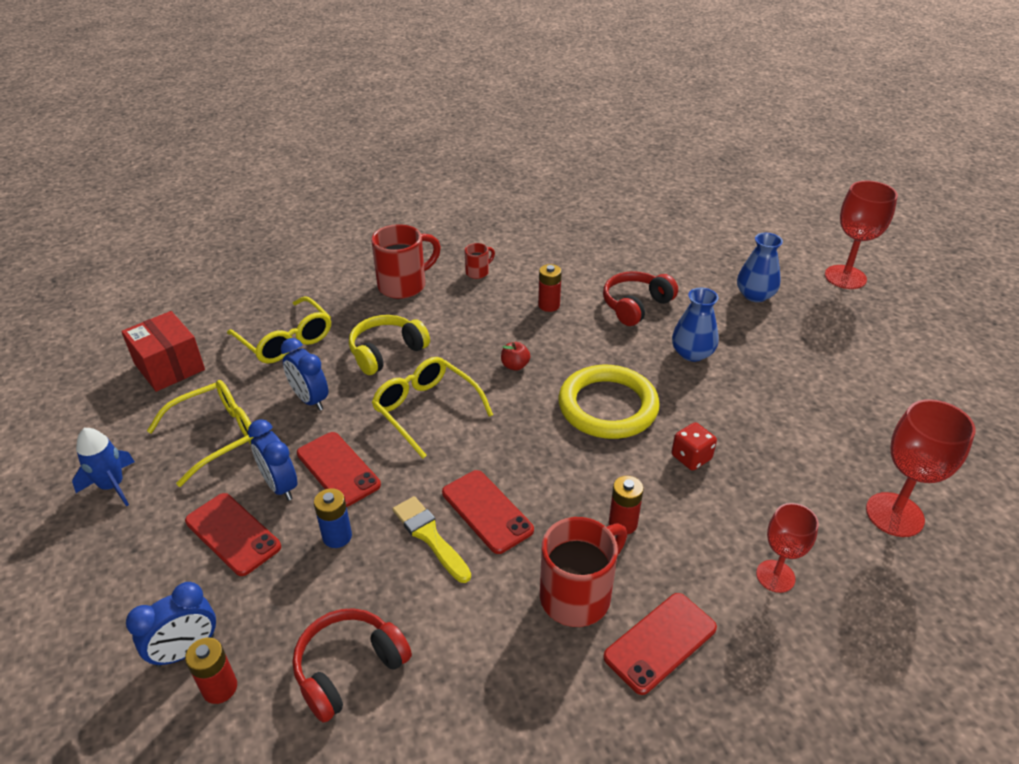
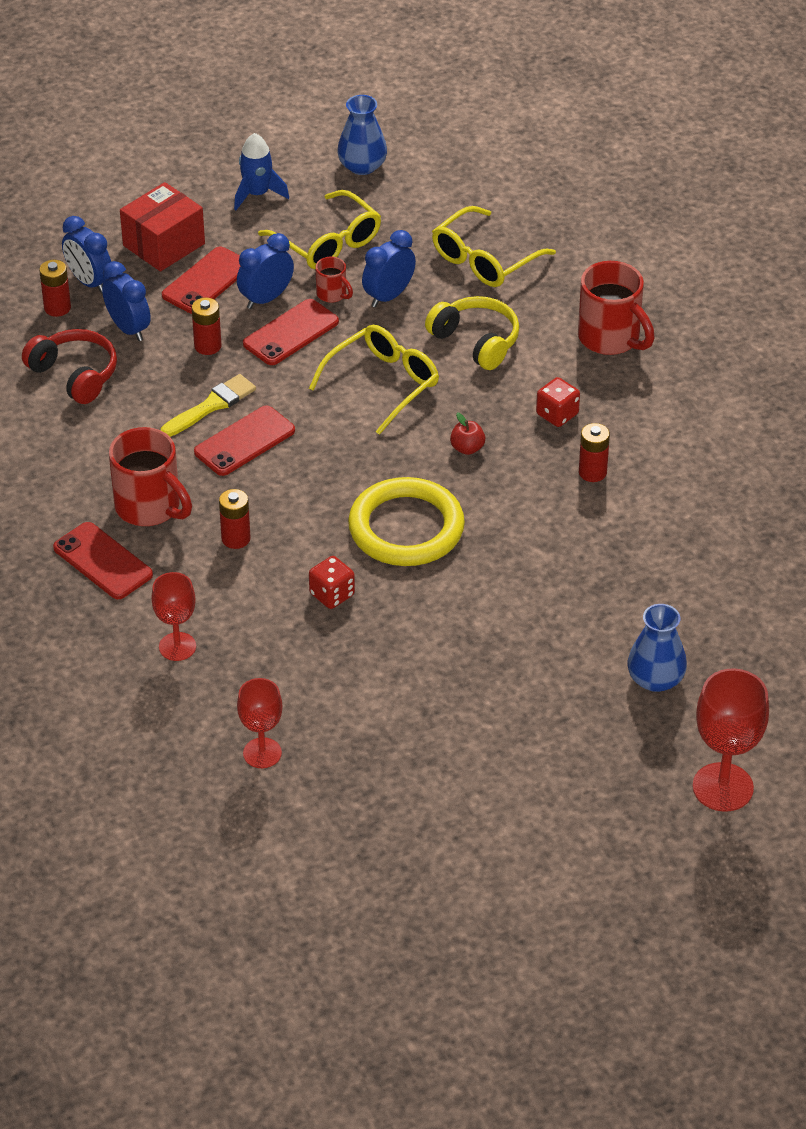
camera: 85 degrees right, 5 degrees up
(169, 367) = (427, 185): red box -> red box (164, 244)
(285, 610) = (128, 328): none -> blue clock
(337, 536) = (207, 346): blue battery -> red battery
(478, 272) = (654, 402): red mug -> red mug (332, 294)
(483, 317) = (557, 414): none -> red dice
(635, 305) = (607, 555): red headphones -> none
(692, 353) = (514, 605): blue vase -> blue vase (362, 166)
(894, 514) = (262, 753): red goblet -> red goblet, size x0.64

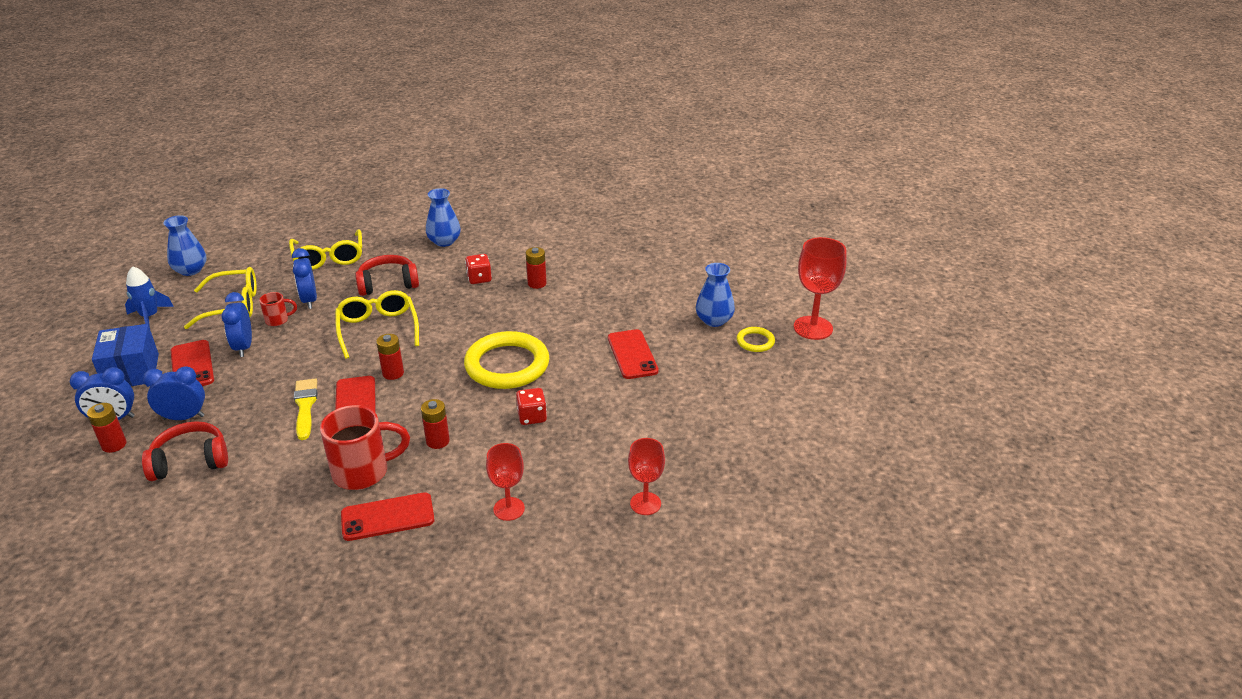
camera: 60 degrees left, 10 degrees down
(164, 244) = (132, 372): red box -> blue box
(207, 346) = (250, 387): red battery -> red battery (393, 373)
(291, 333) = (287, 348): red phone -> red phone (632, 354)
(467, 448) = (468, 318): red apple -> none
(476, 341) = (388, 284): yellow headphones -> red headphones
(611, 339) = (444, 241): red mug -> blue vase
(641, 738) = (755, 341): none -> yellow ring

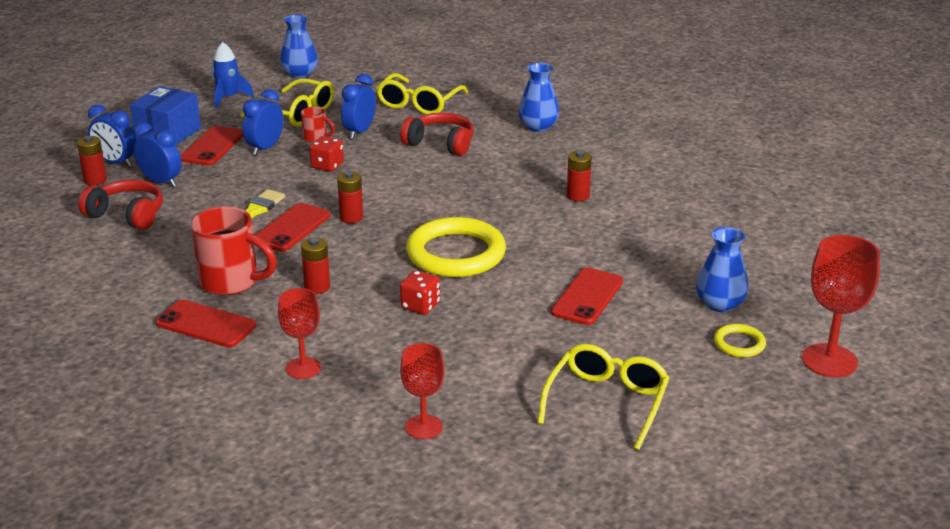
camera: 40 degrees right, 5 degrees down
(378, 329) = (384, 177): yellow glasses -> yellow glasses (606, 402)
(479, 278) = (528, 170): red dice -> red dice (327, 166)

